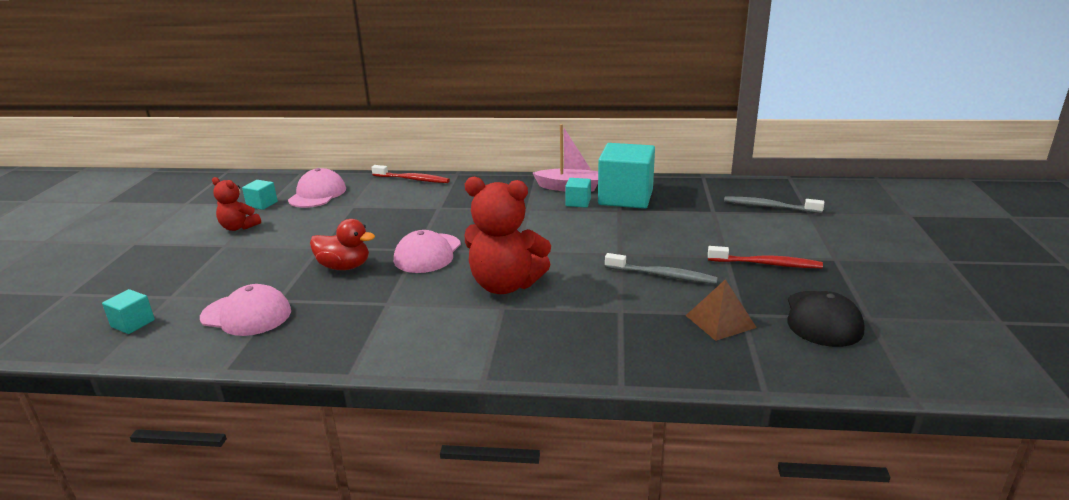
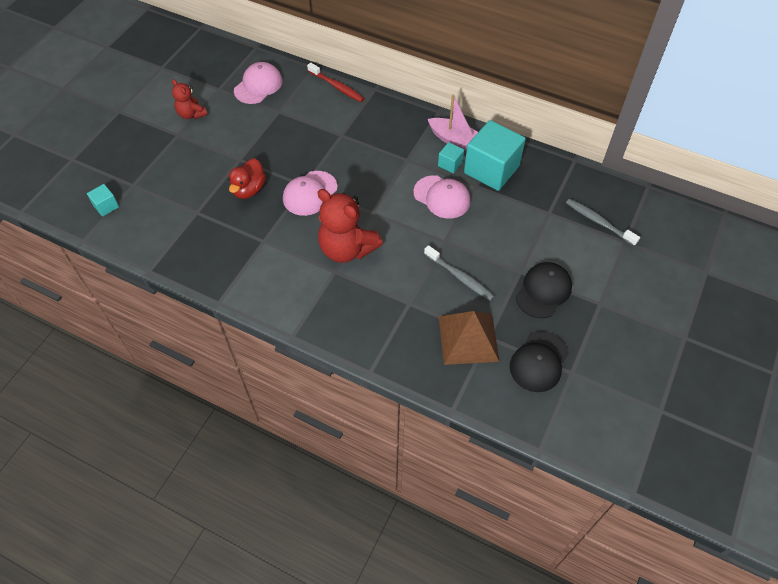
camera: 20 degrees right, 30 degrees up
(246, 314) = (174, 221): pink cap -> pink cap (442, 197)
(262, 204) = (215, 87): turquoise cube -> none
(344, 267) = (249, 189): red duck -> red duck turned 75 degrees clockwise
(720, 321) = (468, 338): brown pyramid -> brown pyramid, size x1.55
(766, 264) = (543, 291): red toothbrush -> black cap

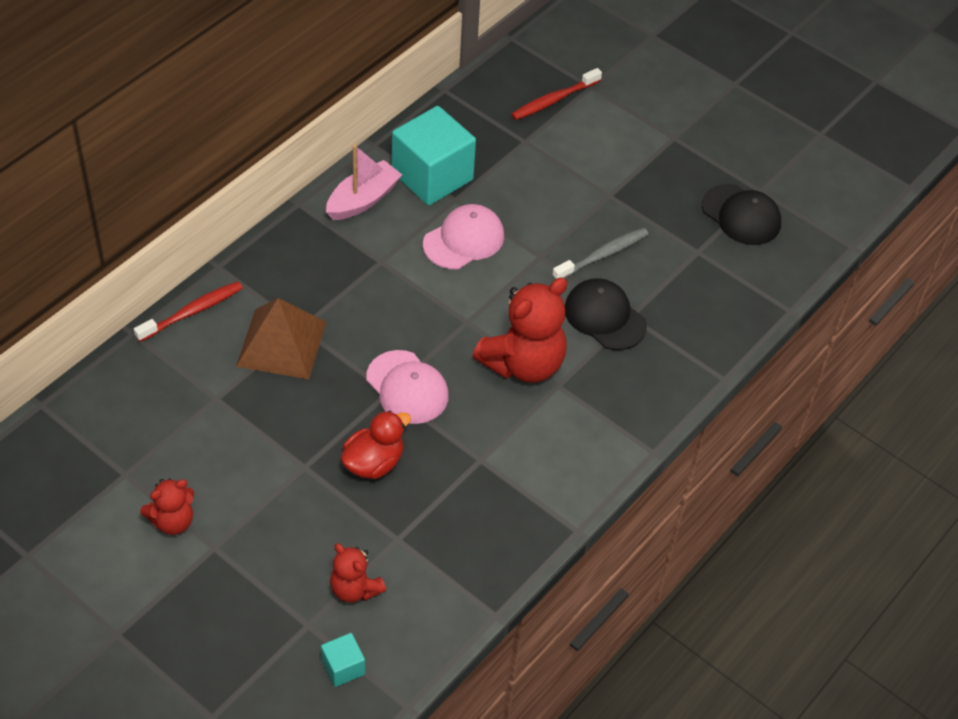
camera: 80 degrees left, 5 degrees down
(158, 200) = (355, 589): none -> red teddy bear
(249, 189) = (374, 463): red duck -> red duck turned 75 degrees counterclockwise
(258, 85) = (143, 416): pink cap -> none
(450, 164) = (406, 216): turquoise cube -> none
(468, 338) = (696, 271): brown pyramid -> brown pyramid (281, 344)
(543, 291) = (644, 182): black cap -> black cap (604, 317)
(599, 222) = (554, 100): grey toothbrush -> red toothbrush

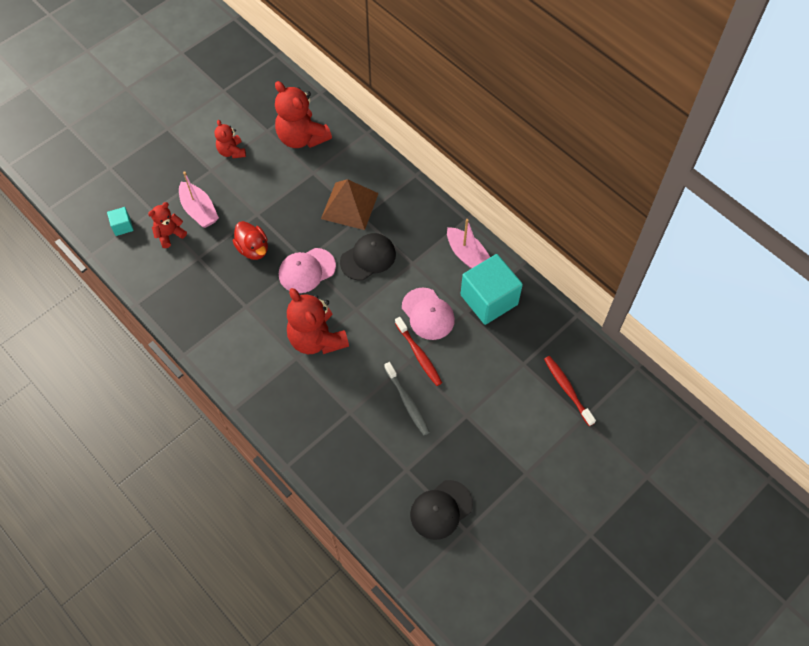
camera: 100 degrees right, 10 degrees up
(142, 421) = (302, 137): none -> red teddy bear
(192, 312) = (379, 161): red toothbrush -> red toothbrush (419, 355)
(302, 552) = (199, 210): none -> pink boat
(604, 317) = (350, 395): black cap -> black cap (368, 258)

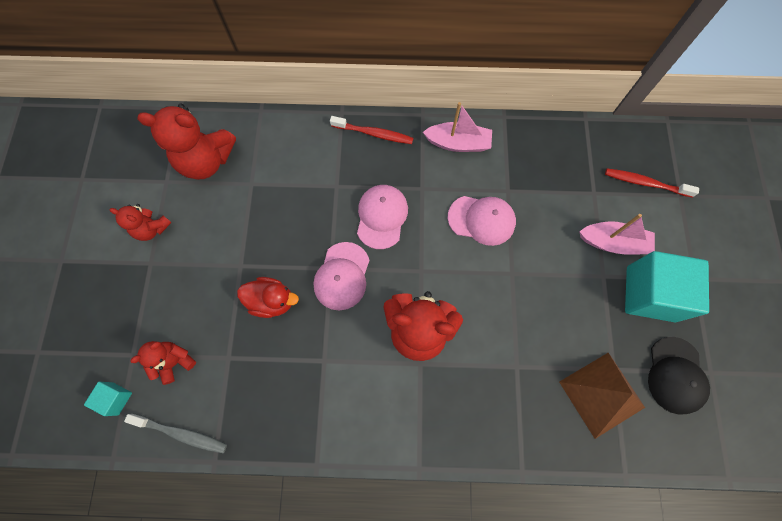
camera: 45 degrees left, 10 degrees up
(169, 234) = (175, 361): red teddy bear -> red teddy bear turned 45 degrees clockwise
(199, 210) = (180, 312): pink boat -> pink boat (613, 243)
(349, 205) = (316, 185): brown pyramid -> brown pyramid (601, 394)
(368, 258) = (381, 217): black cap -> pink cap
(407, 402) = (550, 310): grey toothbrush -> grey toothbrush (181, 433)
(419, 355) = (513, 261): red toothbrush -> red toothbrush (374, 133)
(489, 299) = (513, 164): turquoise cube -> turquoise cube (650, 293)

